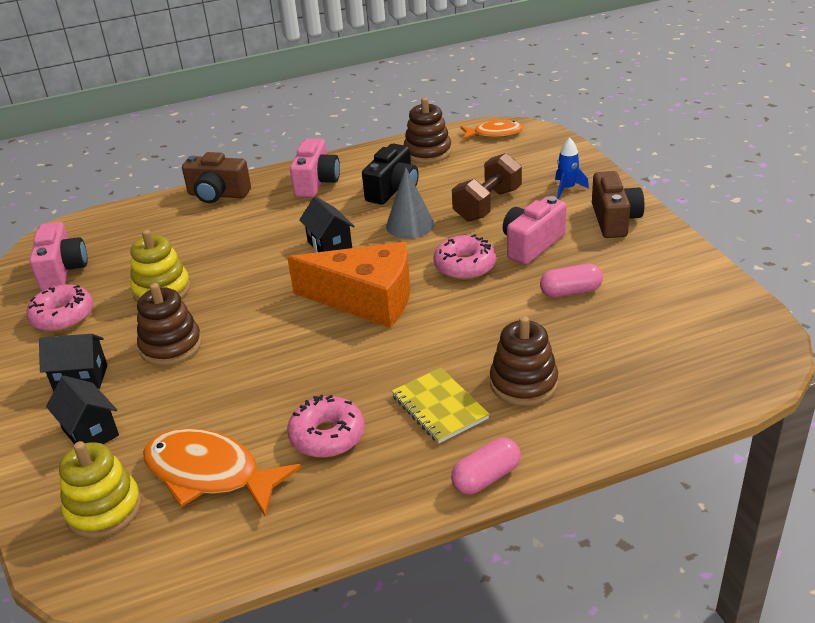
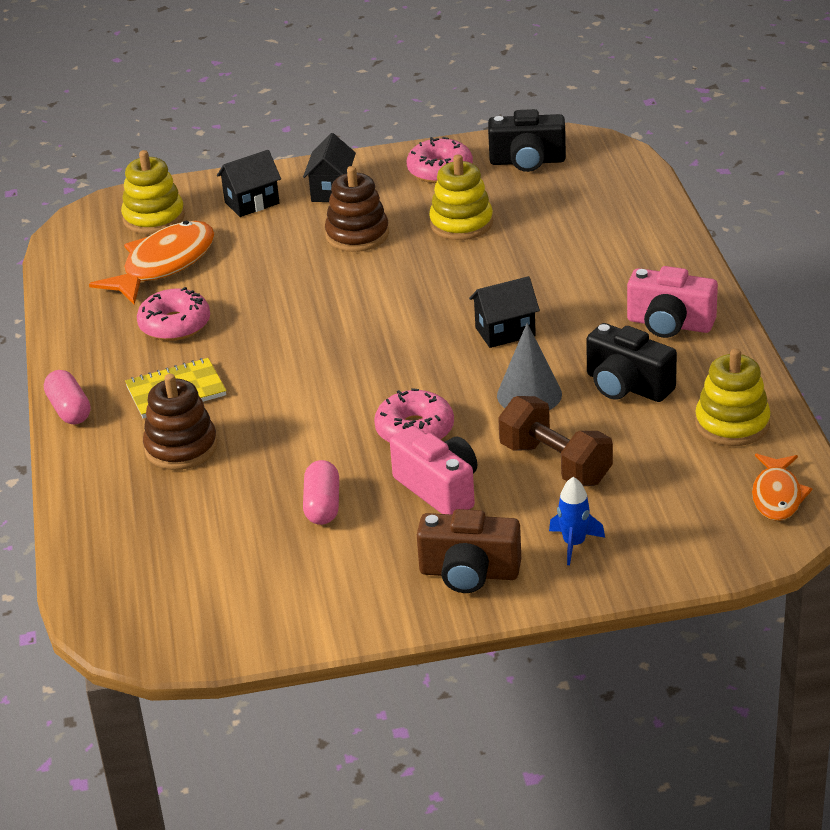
camera: 100 degrees right, 0 degrees up
(63, 271) = (527, 161): pink camera -> black camera
(218, 195) = (664, 249): brown camera -> none
(366, 299) = (380, 354): orange cheese -> none
(427, 152) = (732, 424): brown stacking toy -> yellow stacking toy

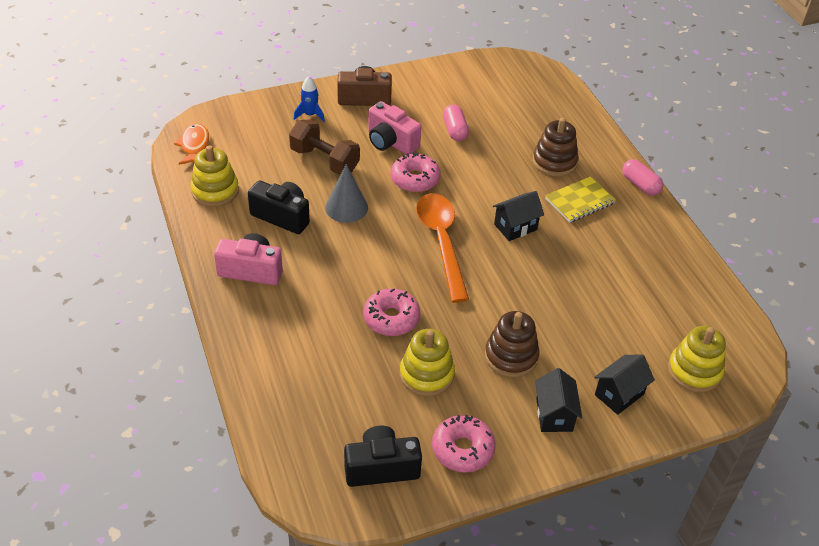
camera: 165 degrees right, 10 degrees up
(164, 265) = (653, 315): orange fish -> none
(175, 325) = (611, 256): pink donut -> pink donut (391, 318)
(401, 347) = (441, 242): none -> orange spoon
(505, 332) = (370, 259): black house -> black house (515, 227)

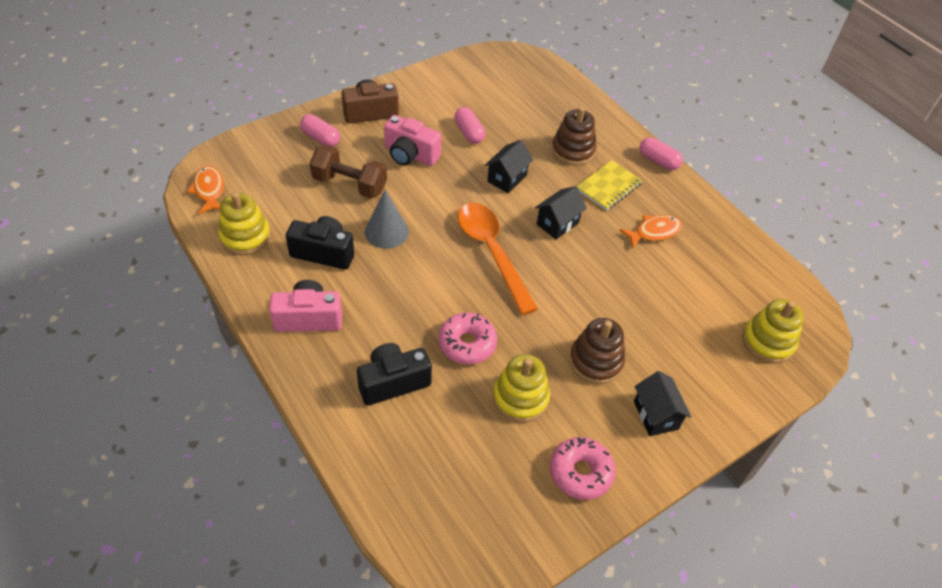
camera: 15 degrees left, 5 degrees up
(310, 115) = (320, 138): blue rocket -> pink capsule
(381, 468) = (506, 511): black camera -> black camera (393, 382)
(415, 179) = (445, 190): pink donut -> none
(612, 251) = (654, 232): none -> orange fish
(619, 394) = (708, 380): black house -> black house (507, 178)

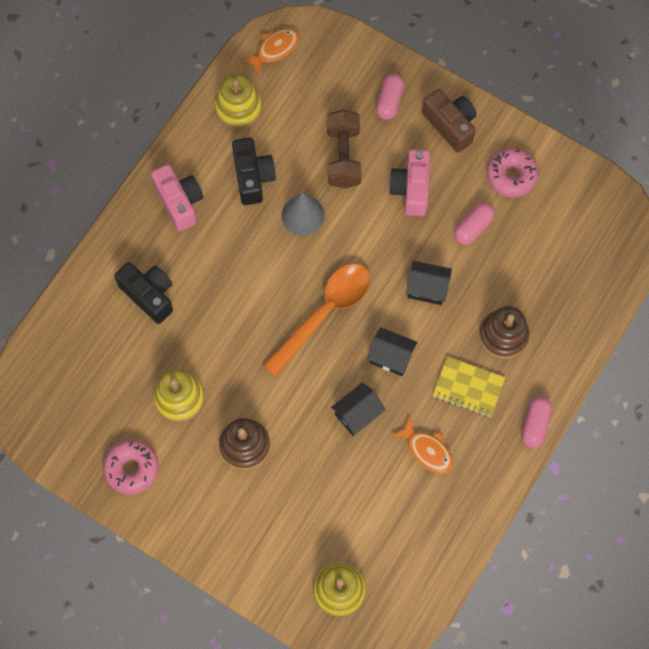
camera: 70 degrees right, 20 degrees up
(467, 344) = (213, 335): pink donut -> pink donut (511, 176)
(656, 415) = (212, 511): black house -> black house (357, 414)

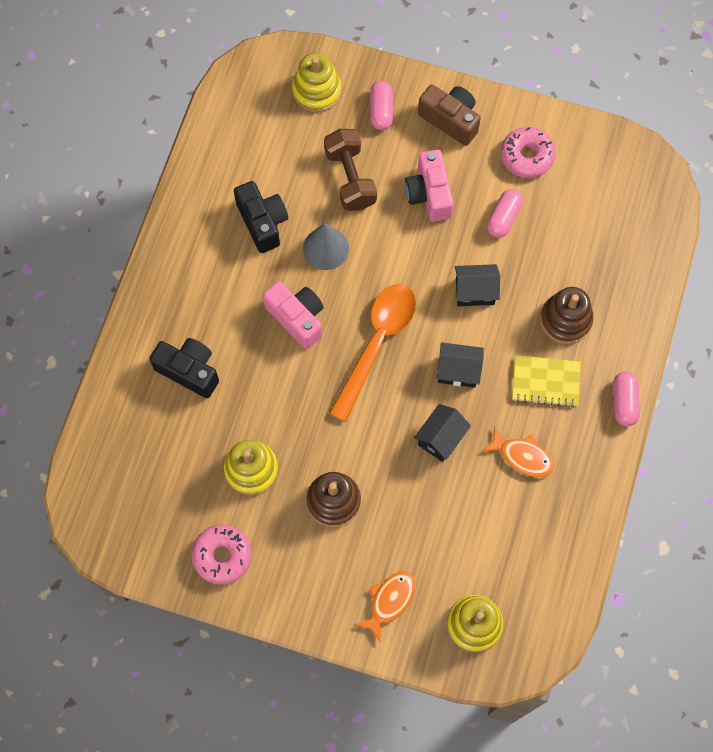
camera: 15 degrees left, 0 degrees up
(179, 202) = (193, 266): pink camera -> pink camera (297, 318)
(238, 108) = (227, 155): yellow stacking toy -> yellow stacking toy (316, 90)
(275, 49) = (248, 86): orange fish -> orange fish (390, 601)

